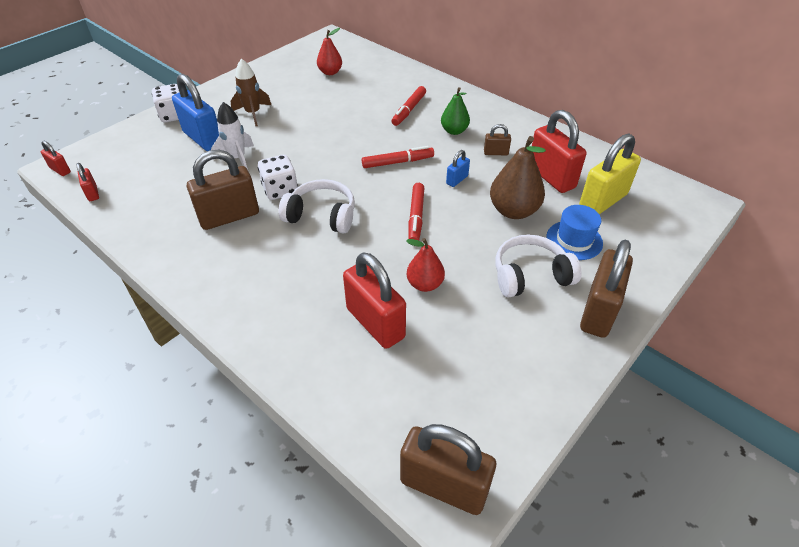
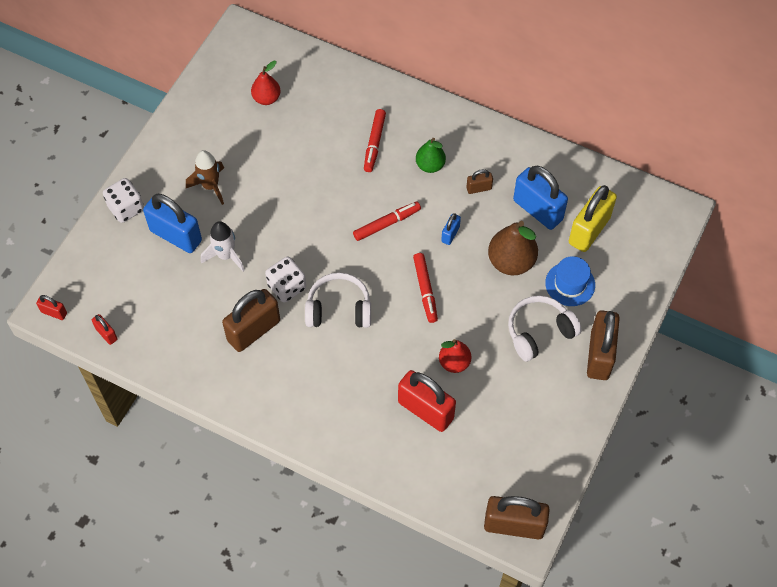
camera: 15 degrees left, 15 degrees up
(551, 177) = (537, 210): red padlock -> blue padlock

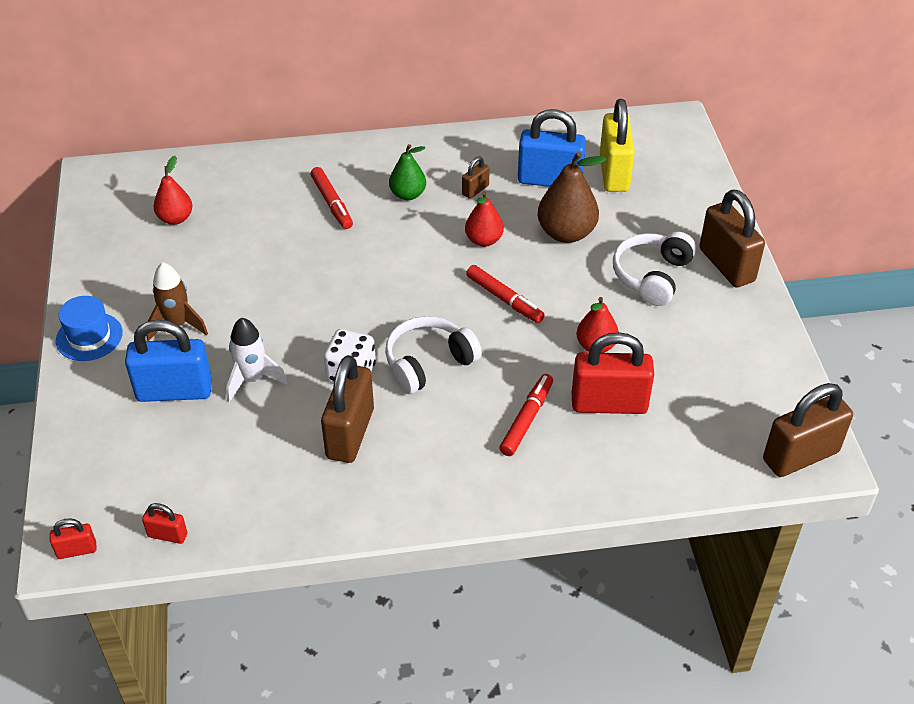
camera: 35 degrees left, 15 degrees down
(126, 208) = (87, 395): white dice -> none
(387, 224) = (409, 263): red marker -> red marker (527, 419)
(450, 234) = (484, 240): blue padlock -> red pear
(570, 284) = (640, 223): blue hat -> blue hat (89, 337)

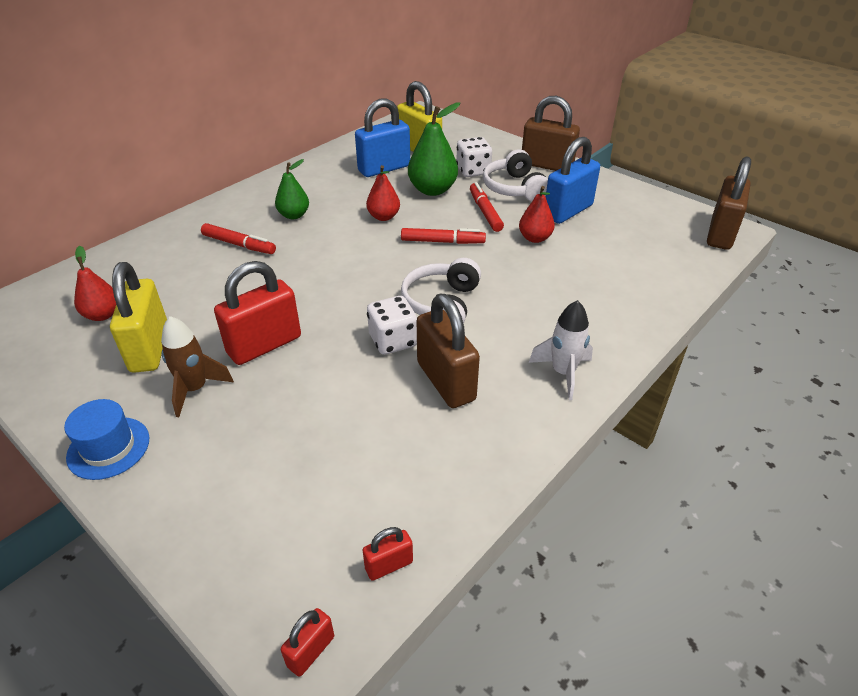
camera: 40 degrees left, 5 degrees down
(174, 391) = (252, 441): blue padlock -> blue padlock (567, 211)
(180, 269) = (150, 348): none -> yellow padlock
(253, 380) = (317, 391): white rocket -> white rocket (563, 373)
(475, 190) = (340, 193): brown padlock -> none
(527, 419) = (553, 300): red marker -> red marker (485, 212)
(566, 233) = (432, 190): brown pear -> green pear
(609, 404) = (587, 264): red padlock -> red padlock (264, 345)
(636, 231) = (473, 171): none -> white dice

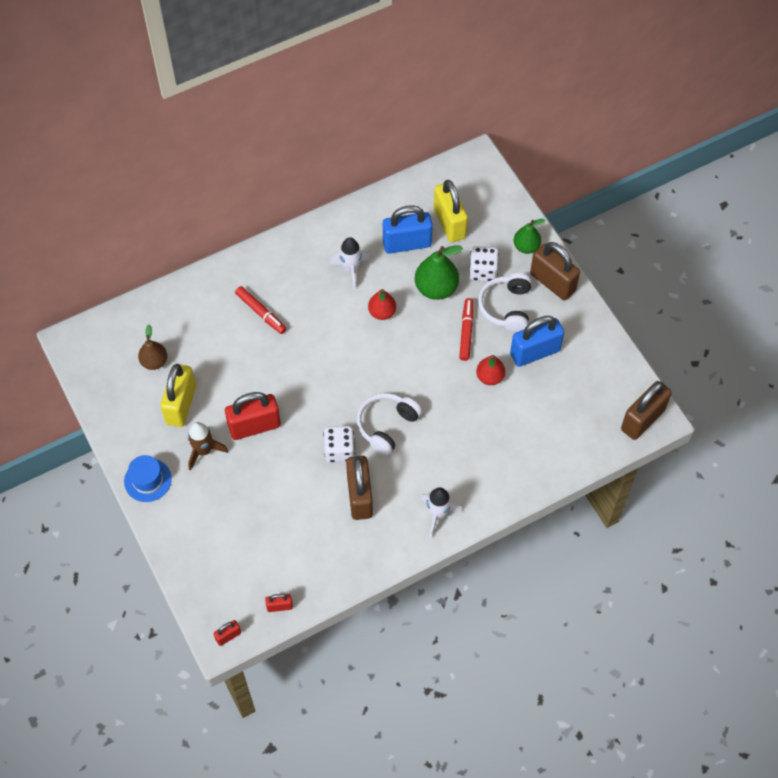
camera: 20 degrees right, 20 degrees up
(103, 315) = (154, 362): red pear -> brown pear
(294, 215) = (312, 288): green pear -> green pear (526, 247)
(333, 195) = (351, 270): none -> white rocket
(442, 242) = (416, 358): red marker -> none

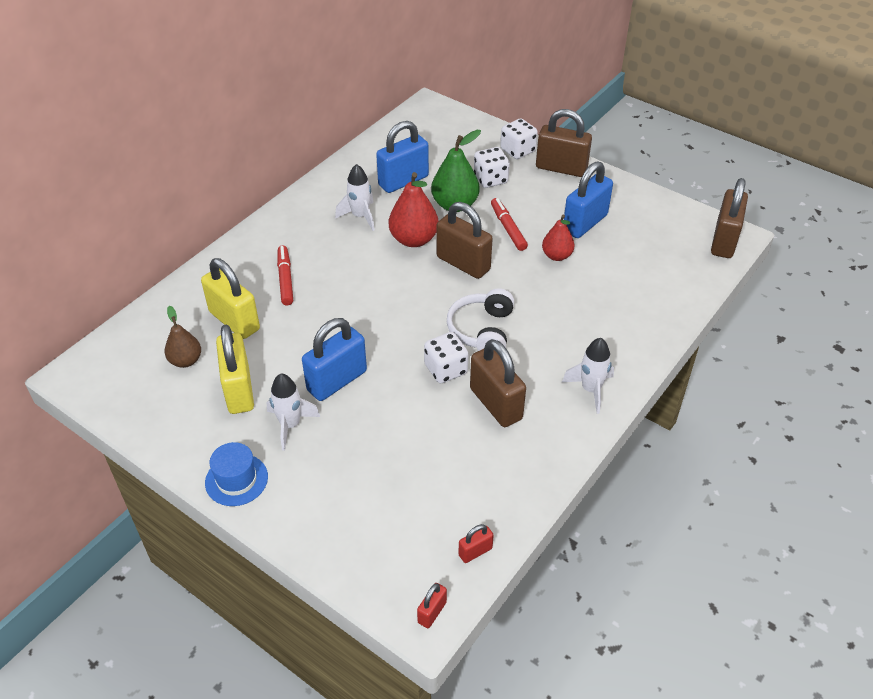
camera: 25 degrees left, 15 degrees down
(204, 451) = (290, 425): brown rocket -> white rocket
(254, 426) = (337, 381): red padlock -> blue padlock
(261, 313) = (285, 279): red marker -> red marker turned 120 degrees counterclockwise
(382, 312) = (414, 239): red pear -> red pear, size x1.58
(408, 354) = (463, 263): none -> brown padlock
(449, 223) = (434, 155): yellow padlock -> yellow padlock (234, 321)
(506, 307) = (532, 198): white headphones -> none
(526, 247) = (517, 150): green pear -> white dice

